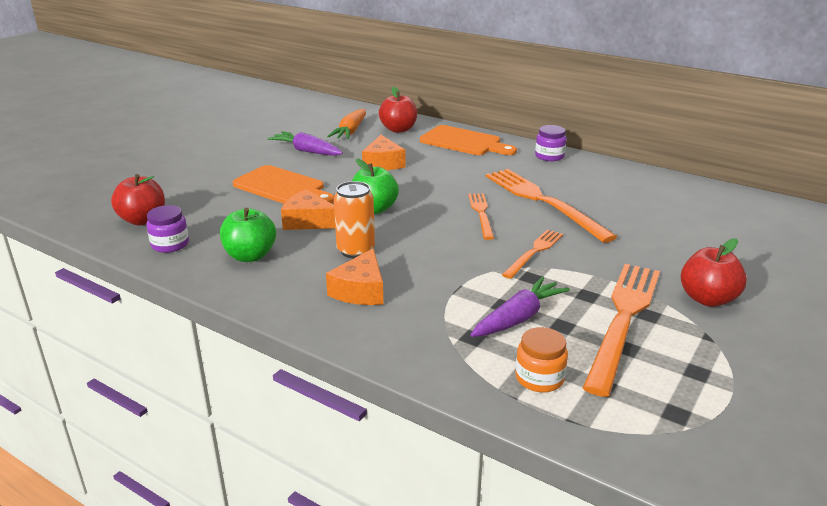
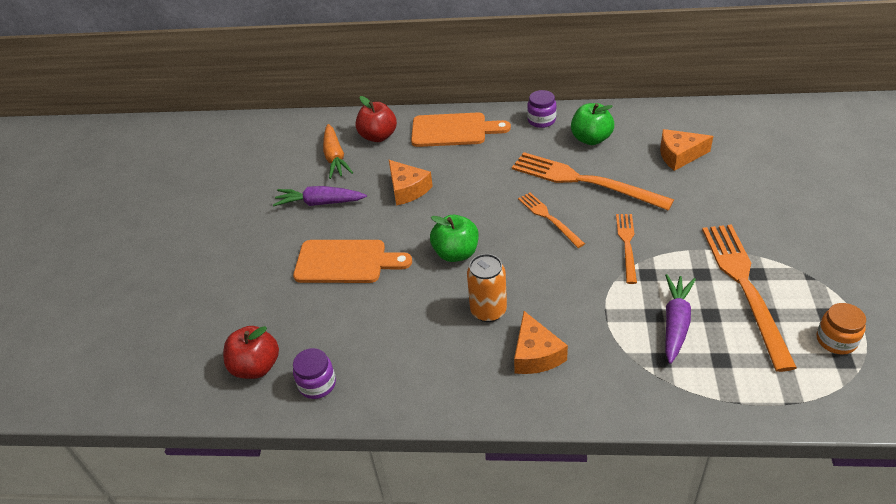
camera: 25 degrees left, 15 degrees up
(250, 256) = (405, 361): green apple -> green apple (591, 139)
(308, 221) = (413, 295): orange cheese -> orange cheese (679, 155)
(539, 378) = (738, 375): orange jar -> orange jar (836, 340)
(707, 299) = (781, 237): red apple -> none

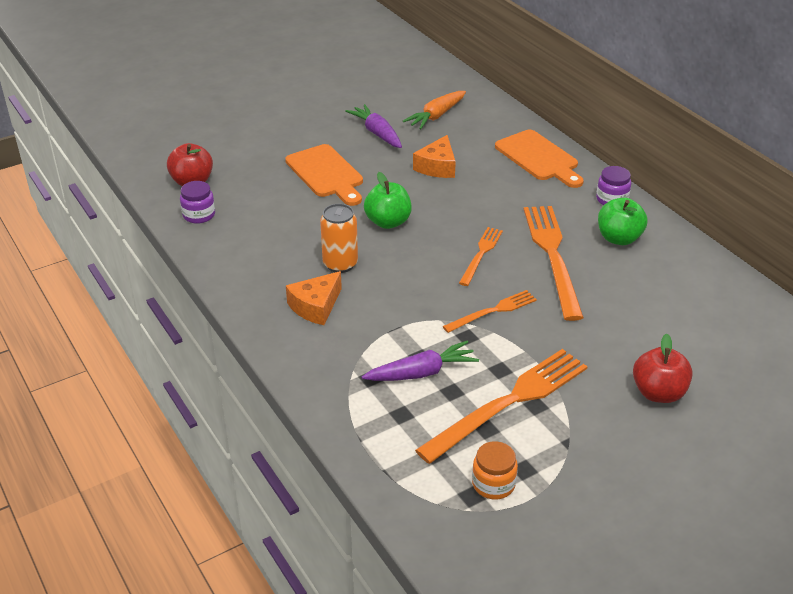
camera: 50 degrees right, 5 degrees down
(378, 136) = (486, 124): red apple -> red apple (658, 393)
(679, 155) = (658, 301): orange cheese -> none

